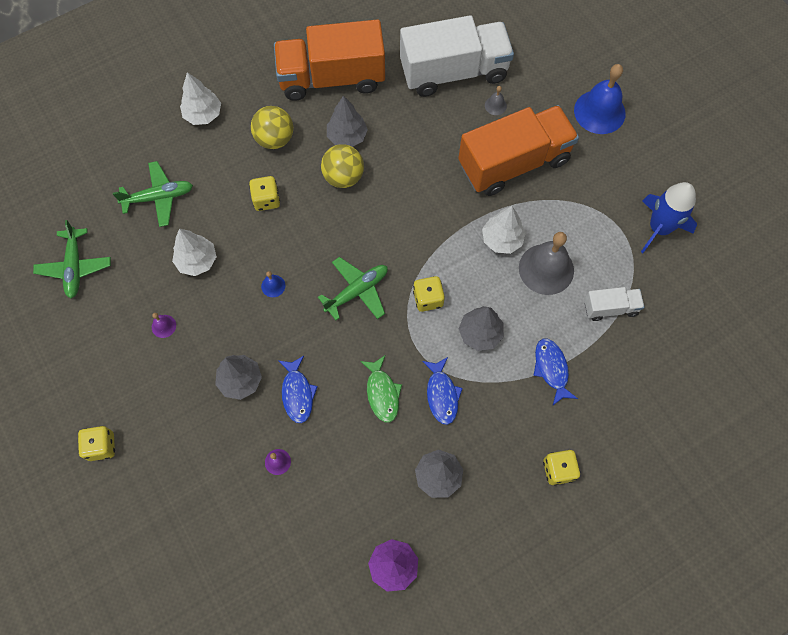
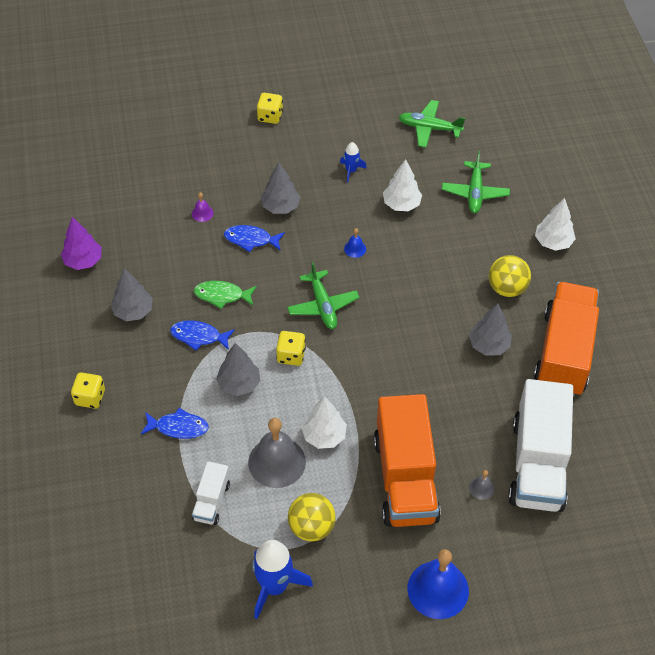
camera: 110 degrees right, 15 degrees down
(163, 326) = (351, 171): purple bell -> blue rocket
(266, 200) = (442, 265): yellow dice -> none
(343, 177) = (444, 329): yellow ball -> yellow ball (311, 527)

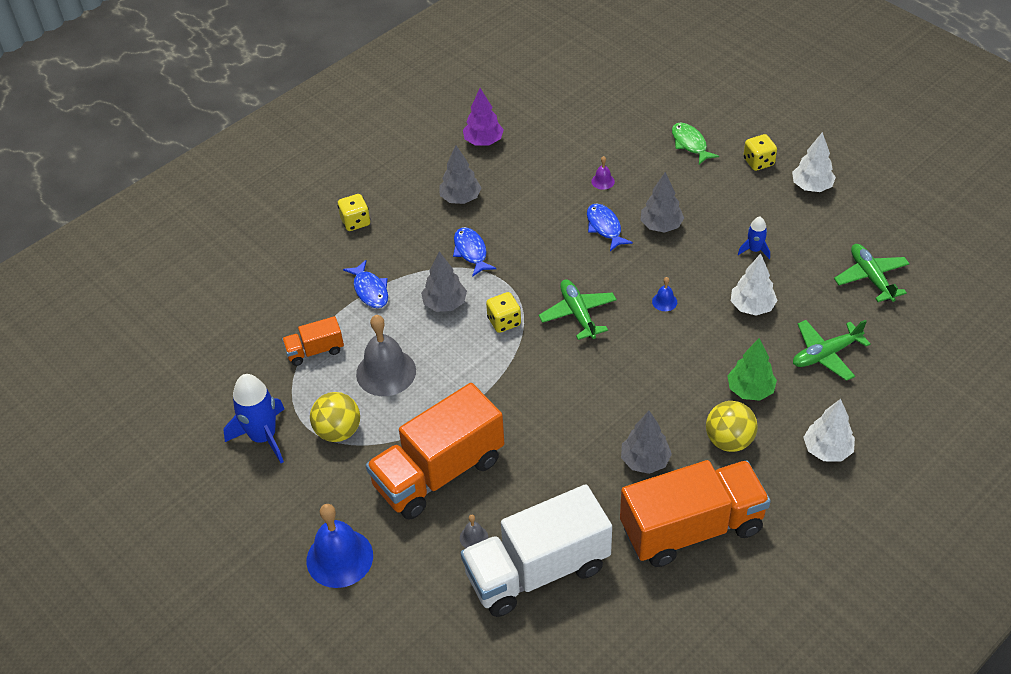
camera: 60 degrees right, 5 degrees down
(211, 501) = (315, 351): white truck -> orange truck
(222, 295) = (527, 242): green fish -> green fish (690, 144)
(323, 305) = (578, 314): green plane -> green plane turned 120 degrees clockwise
(324, 436) = (438, 390): white tree -> white tree (811, 186)
(473, 250) = (750, 390): none -> green tree

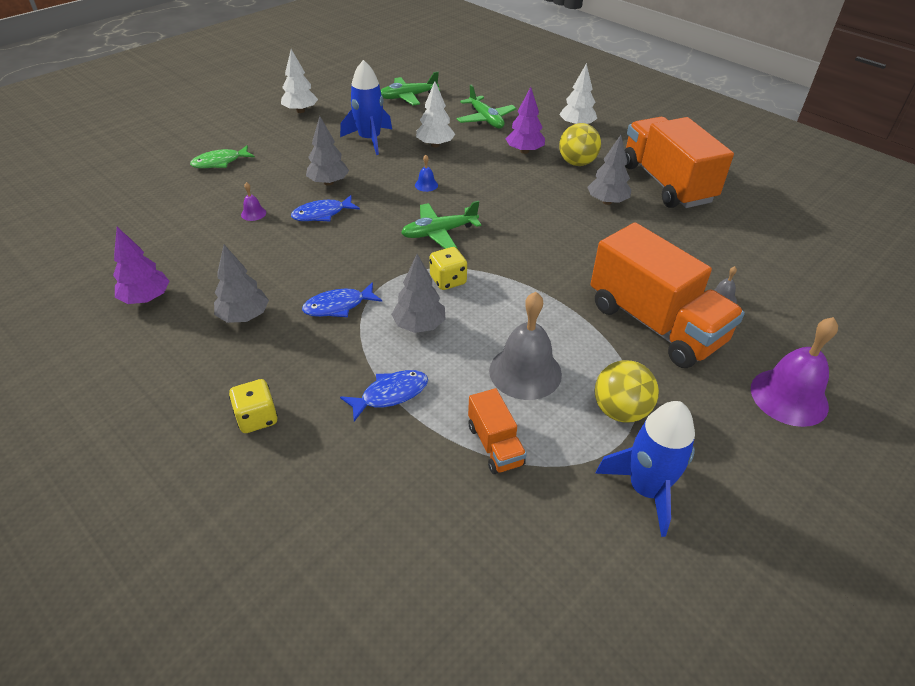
camera: 95 degrees left, 5 degrees down
(339, 558) = (789, 397): blue bell -> purple bell
(537, 570) = (740, 260): white truck -> none
(750, 390) = (524, 151): green tree -> purple tree
(754, 250) = (369, 140): blue rocket -> blue rocket, size x1.93
(758, 162) = (260, 131): yellow dice -> none

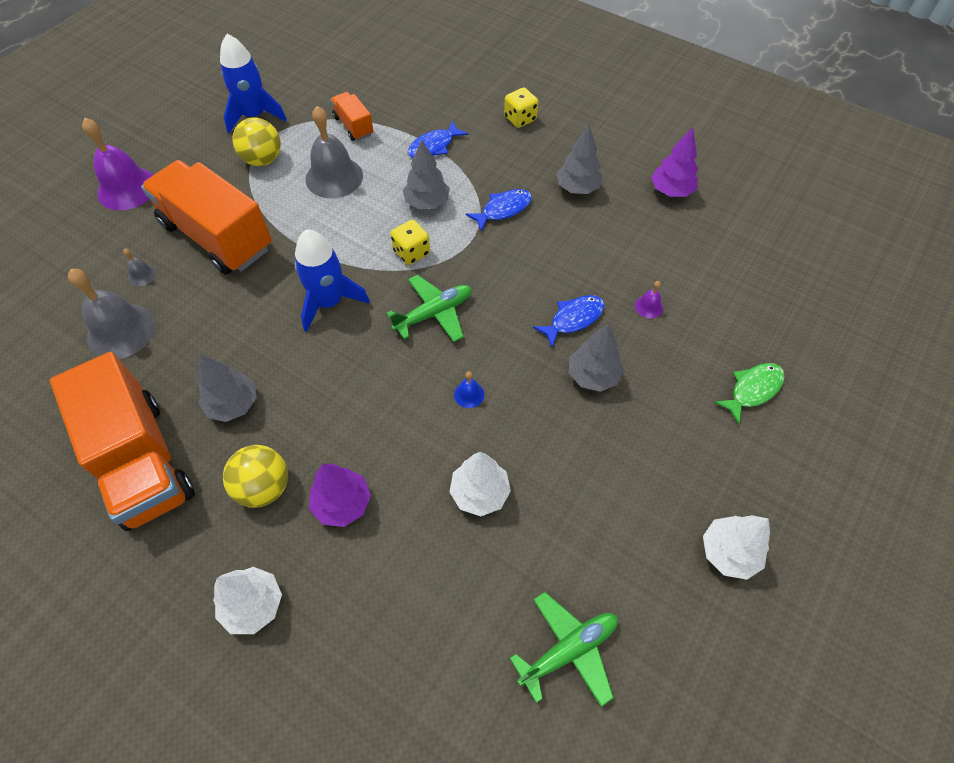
camera: 170 degrees right, 15 degrees up
(369, 140) = (581, 486): blue rocket -> blue rocket (329, 302)
(485, 119) = (412, 593): green plane -> none
(720, 257) = (121, 331): none -> grey bell

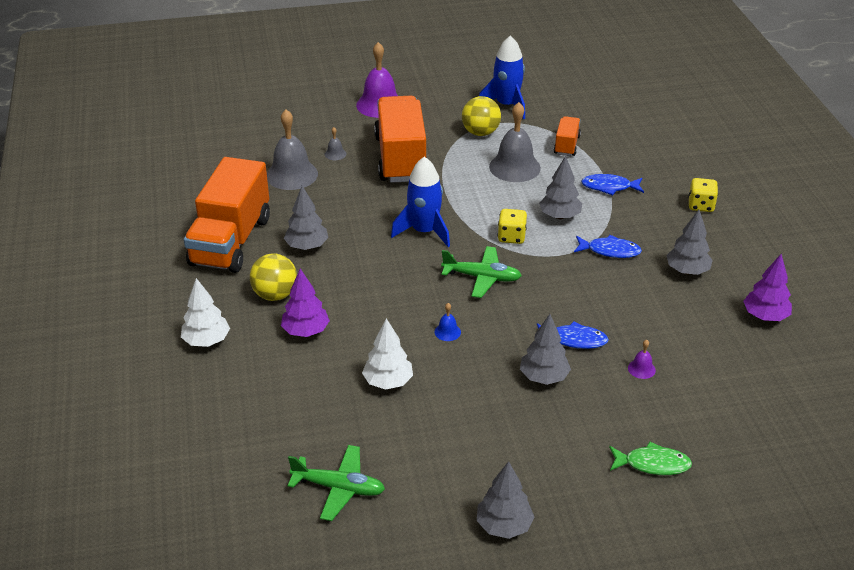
camera: 45 degrees right, 20 degrees down
(728, 552) = (504, 526): white tree -> grey tree

